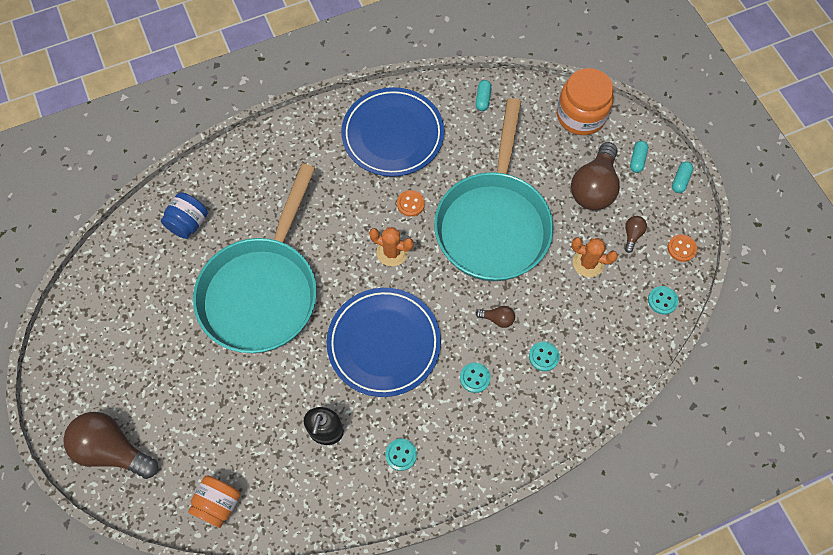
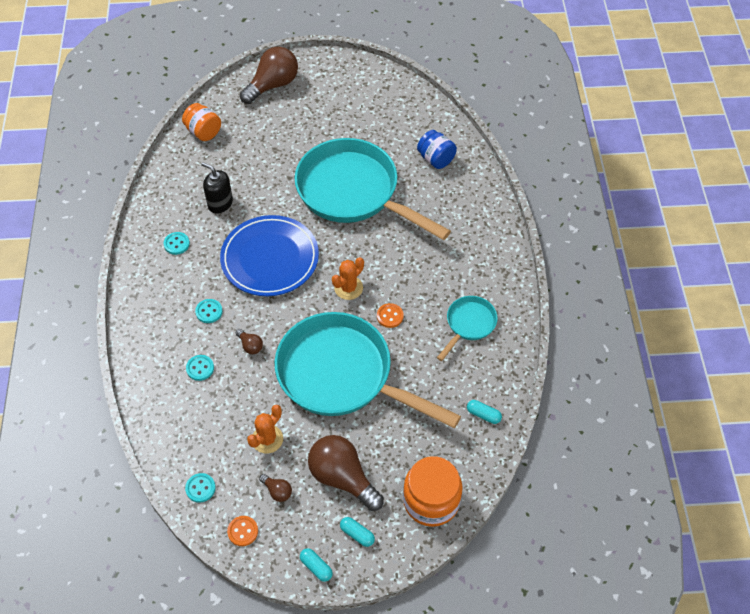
camera: 110 degrees right, 10 degrees down
(393, 135) = (469, 324): blue plate -> turquoise pan
(497, 319) = (250, 346): brown light bulb -> brown light bulb turned 75 degrees counterclockwise

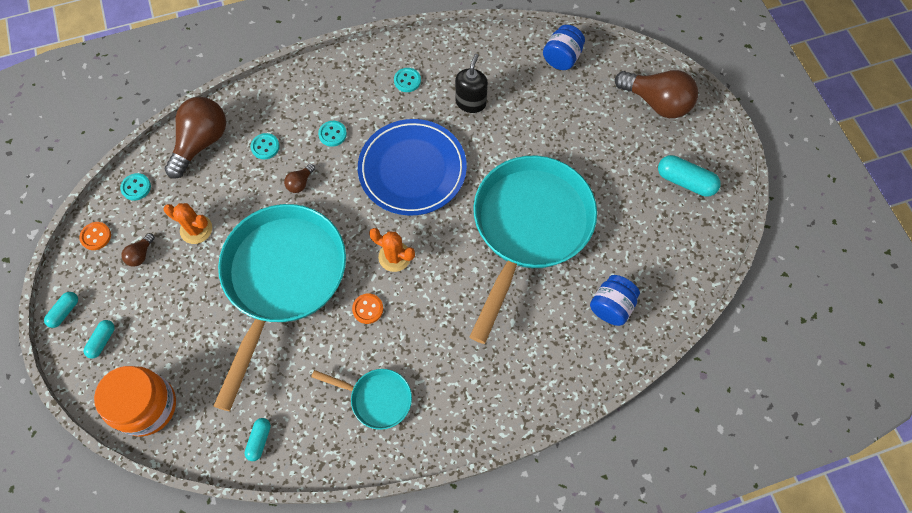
camera: 75 degrees right, 10 degrees up
(203, 132) = (562, 58): orange jar -> blue jar
(342, 478) = (163, 311): brown light bulb -> brown light bulb (201, 142)
(348, 88) = (685, 181): none -> turquoise capsule

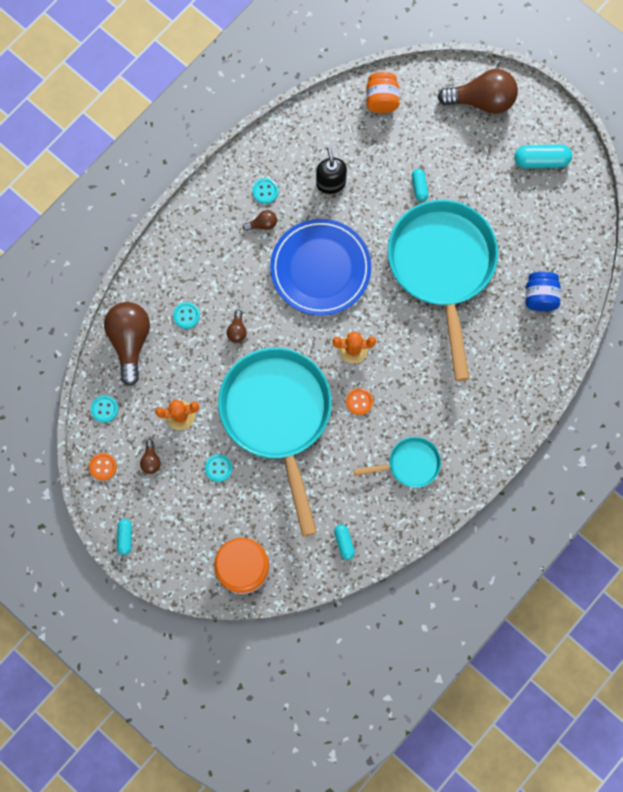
camera: 30 degrees left, 10 degrees up
(102, 341) = (172, 541): turquoise capsule -> turquoise capsule (419, 187)
(332, 134) = (235, 274): turquoise button -> turquoise button (218, 468)
(386, 106) = (262, 224): none -> brown light bulb
(562, 58) = (381, 100): blue jar -> orange jar

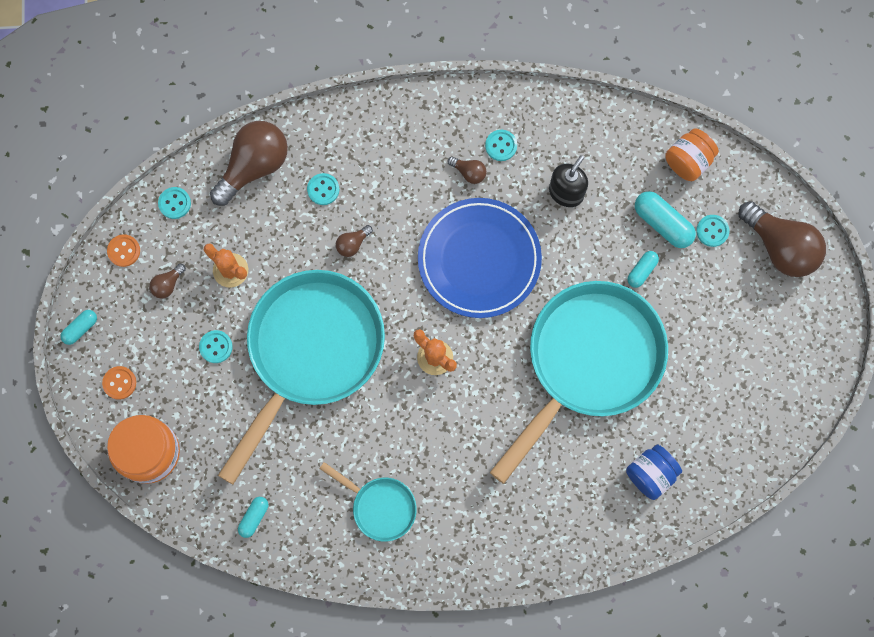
camera: 45 degrees right, 0 degrees up
(359, 401) = (393, 408): orange button -> orange button (119, 383)
(435, 127) = (712, 231): none -> turquoise button
(541, 160) = (779, 352): turquoise capsule -> turquoise capsule (662, 223)

